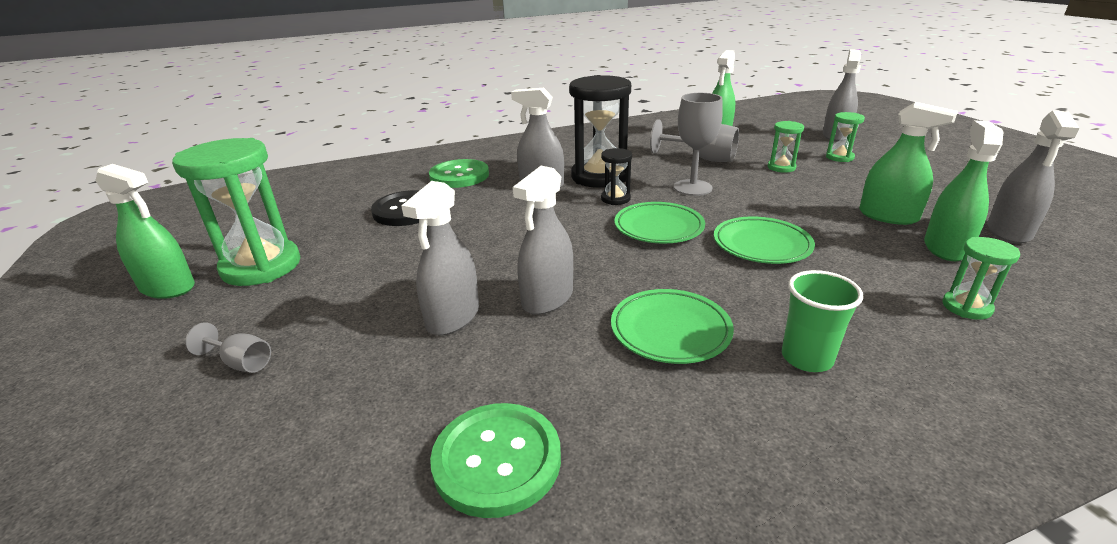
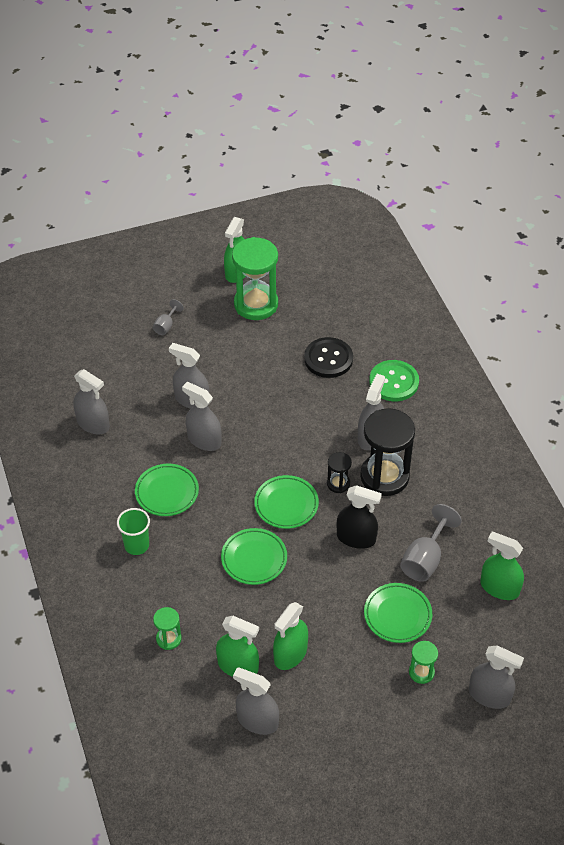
camera: 90 degrees right, 20 degrees up
(497, 460) = (93, 424): green button -> grey spray bottle
(692, 188) = (356, 538): grey goblet -> black spray bottle
(781, 167) = (397, 615): green hourglass -> green plate

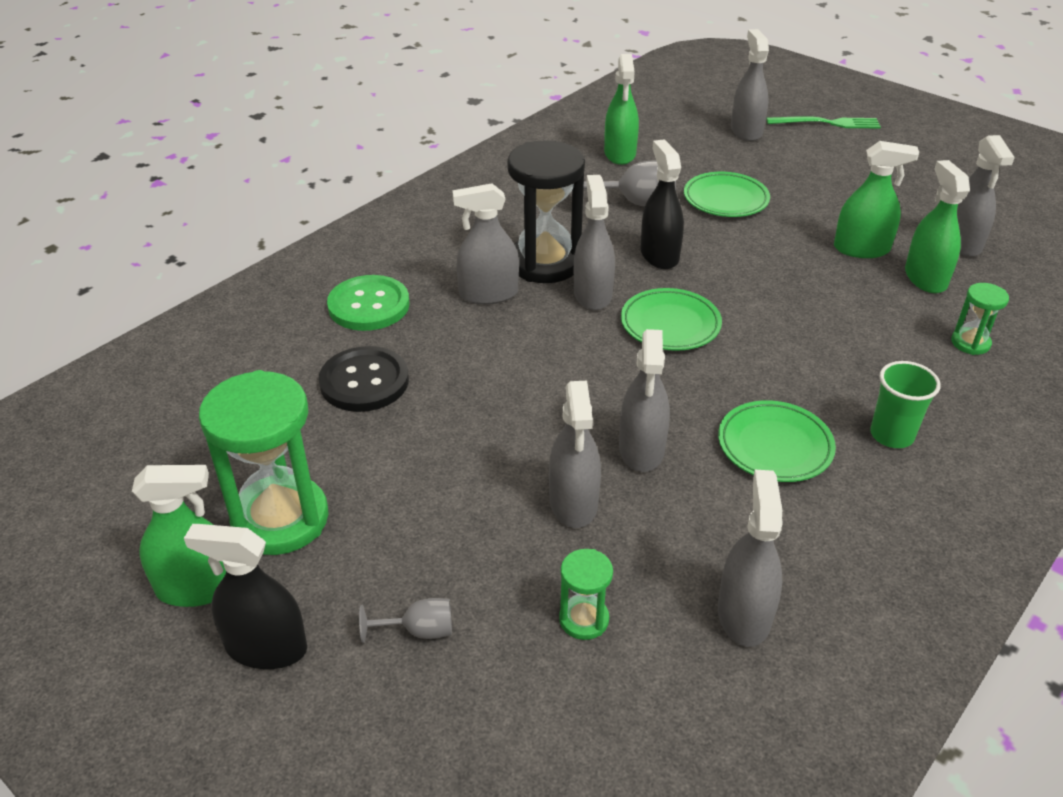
camera: 120 degrees left, 10 degrees down
(193, 283) = (266, 647): none -> black spray bottle
(254, 559) = (780, 320): green plate -> none
(338, 483) = (592, 294): black hourglass -> grey spray bottle
(421, 672) = (771, 169): green hourglass -> green hourglass (584, 619)
(470, 766) = (827, 123): none -> green fork

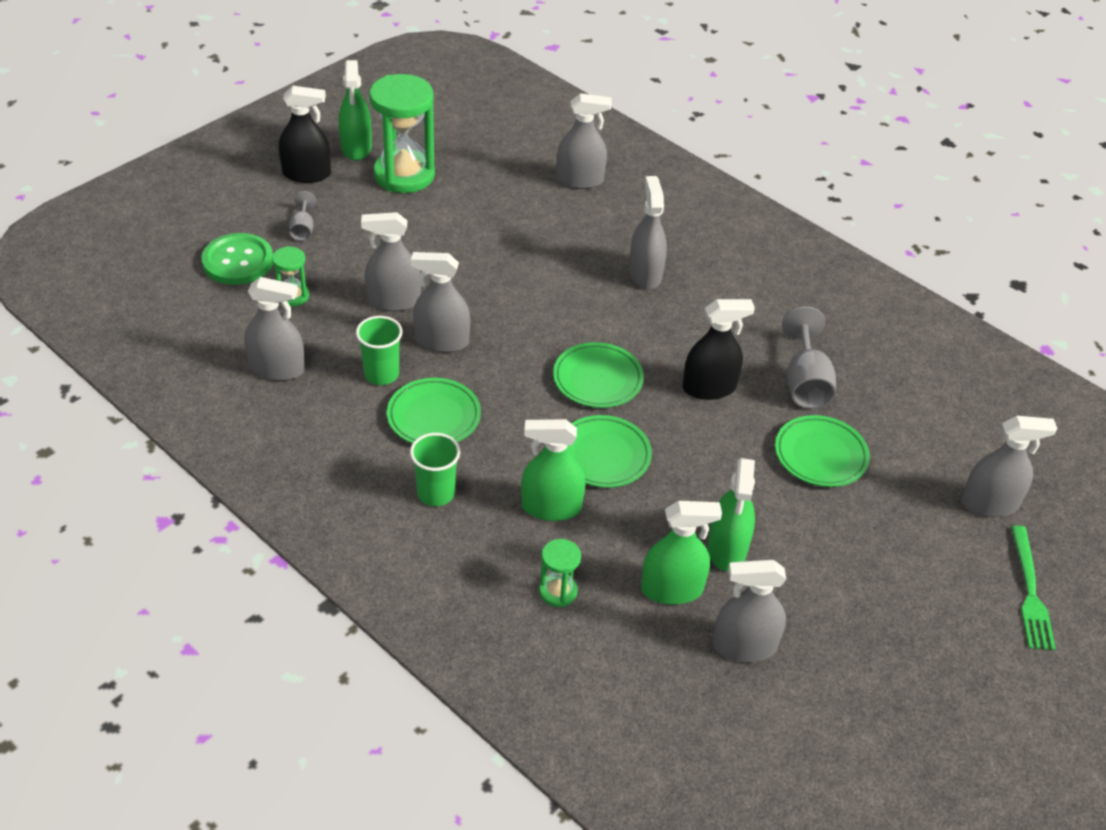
camera: 90 degrees right, 5 degrees up
(266, 647) = (306, 174): black spray bottle -> black spray bottle turned 75 degrees clockwise
(364, 381) = (535, 207): black button -> none
(369, 305) = (630, 209): green button -> green button (238, 261)
(545, 263) = (693, 310): black hourglass -> none
(592, 294) = (644, 336): grey spray bottle -> grey spray bottle (579, 180)
(620, 154) = (910, 384): green spray bottle -> green spray bottle (551, 507)
(718, 500) = (381, 374): none -> green cup
(780, 319) = (603, 455): none -> green plate

